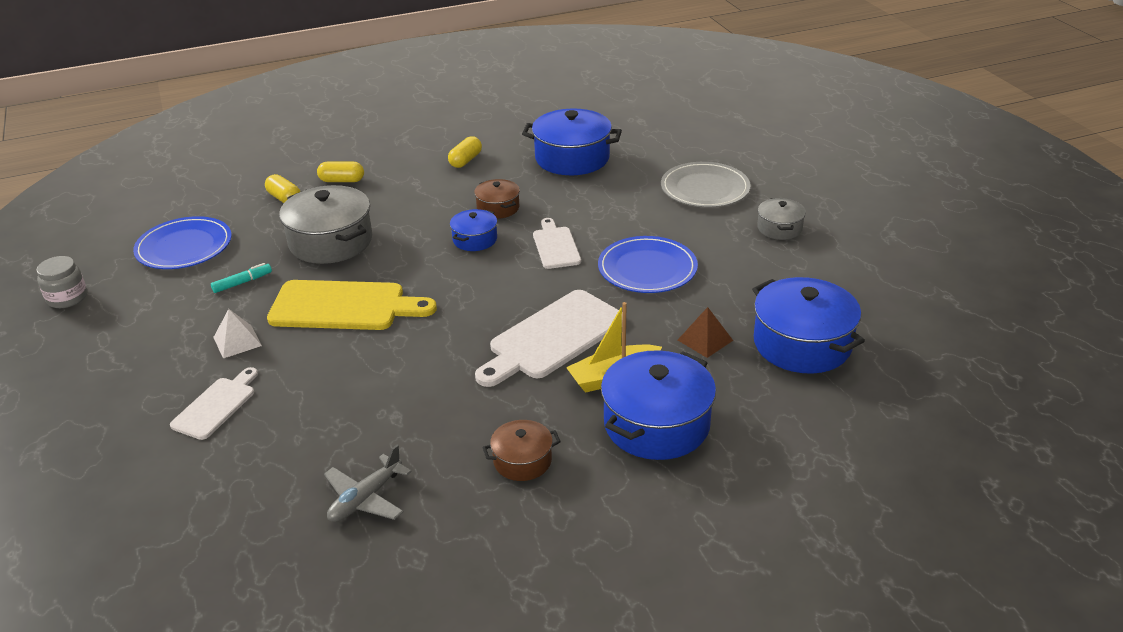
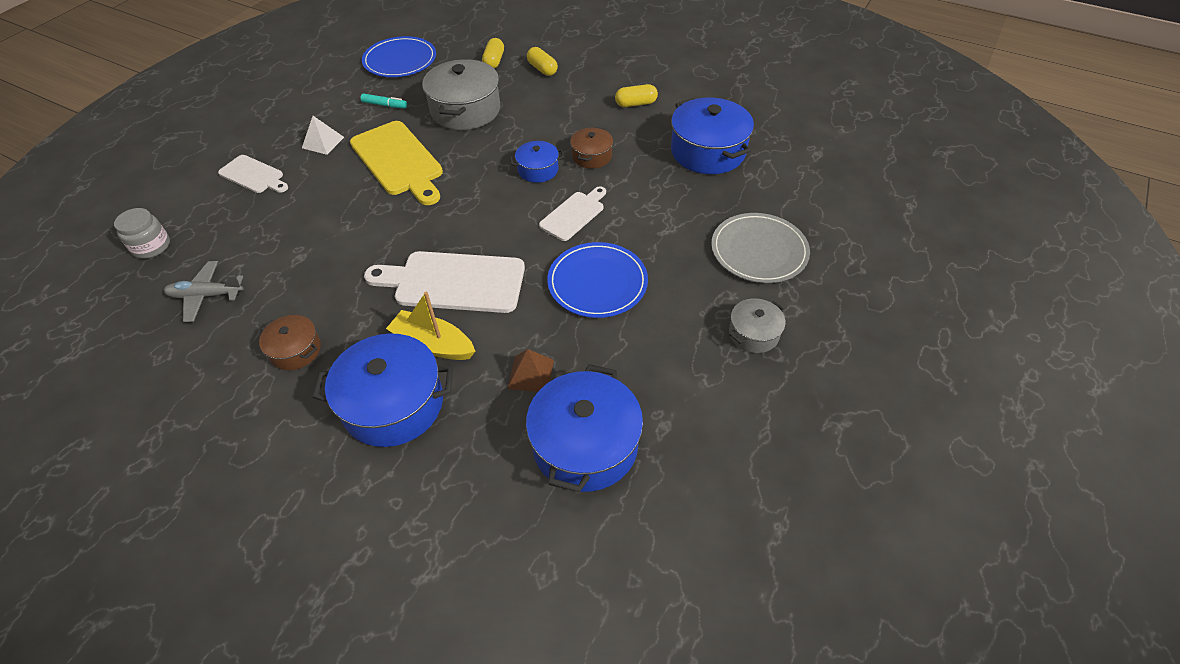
camera: 50 degrees right, 15 degrees up
(67, 298) = (310, 56): grey jar -> grey jar (151, 246)
(216, 406) = (253, 175): white cutting board -> white cutting board turned 45 degrees clockwise

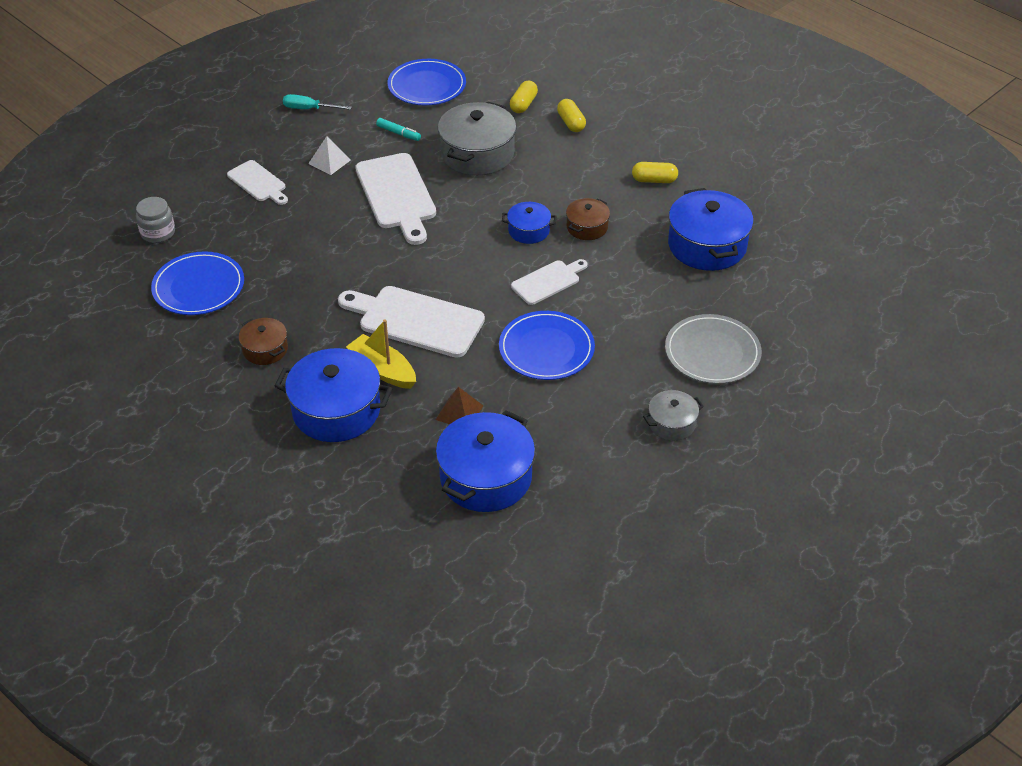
camera: 15 degrees right, 5 degrees down
(206, 296) = (198, 287): grey plane -> blue plate
(291, 99) = (309, 109): none -> turquoise screwdriver
(398, 161) = (397, 195): yellow cutting board -> white cutting board

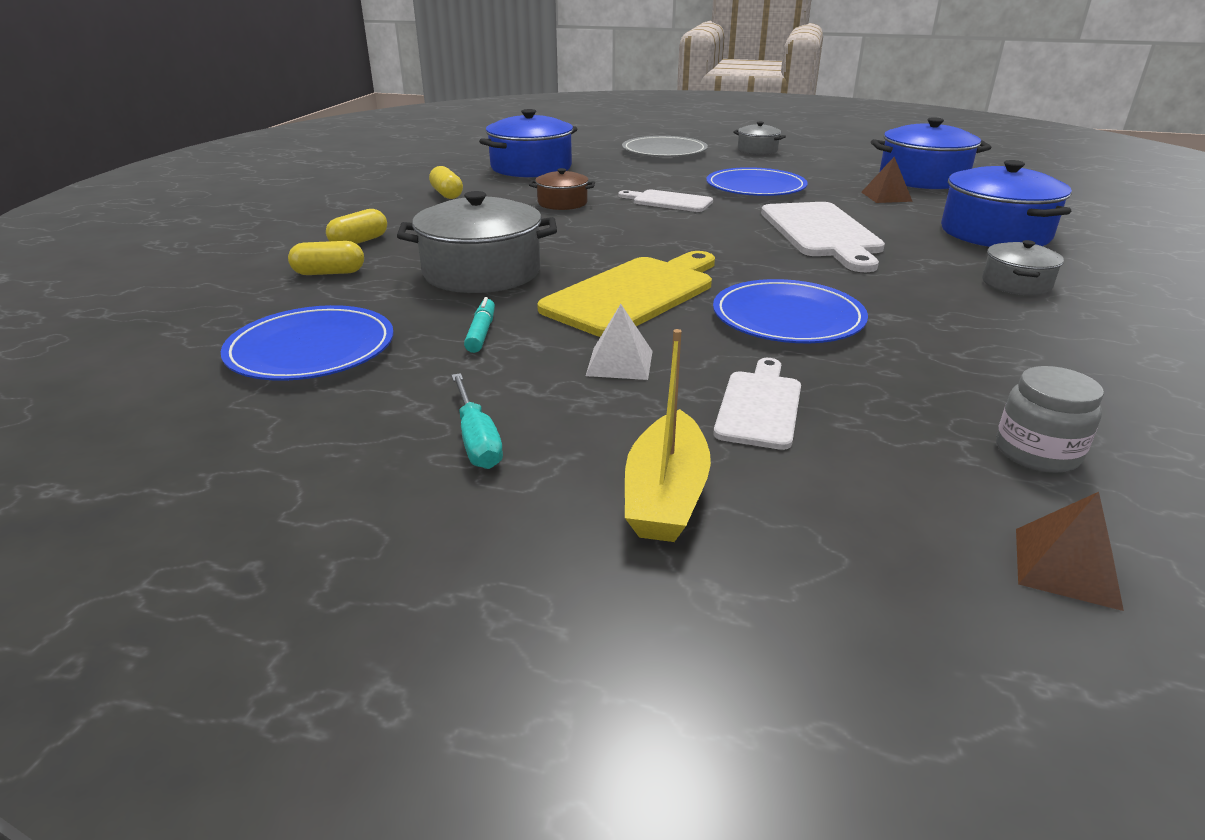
camera: 120 degrees left, 15 degrees down
(118, 196) = (1066, 567): none -> brown pyramid
(198, 287) = (1039, 361): blue plate -> blue plate (787, 318)
(265, 349) = (1016, 284): brown pot -> grey pot
(383, 370) = (909, 229): yellow boat -> yellow boat (666, 494)
(397, 195) = (634, 294): white cutting board -> yellow cutting board
(528, 230) = (603, 221): blue pot -> none

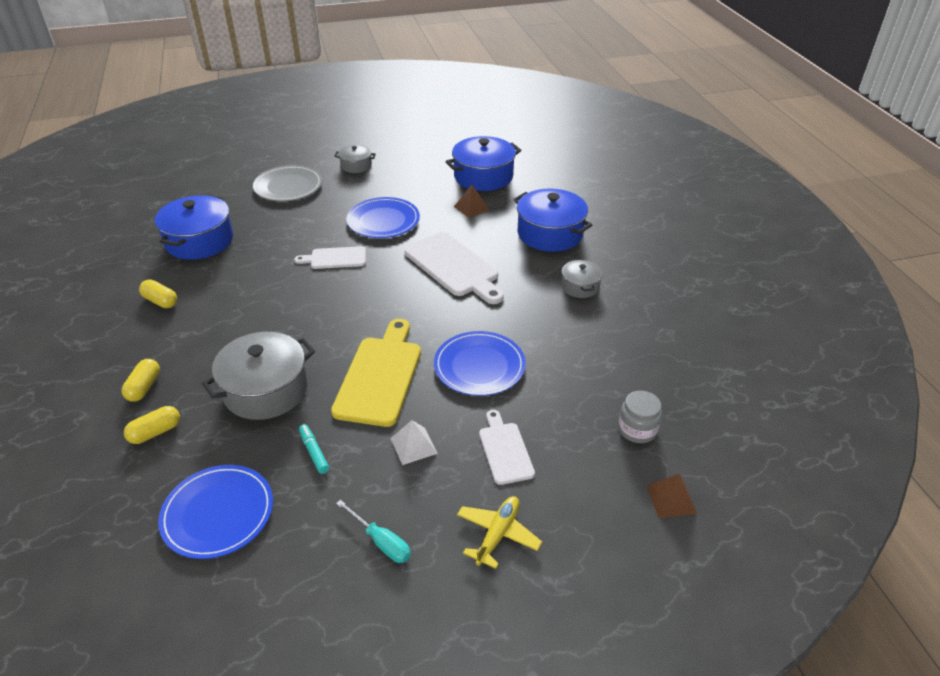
camera: 30 degrees left, 10 degrees up
(562, 203) = (260, 285): brown pot -> none
(666, 494) = (498, 534): yellow boat -> yellow plane

